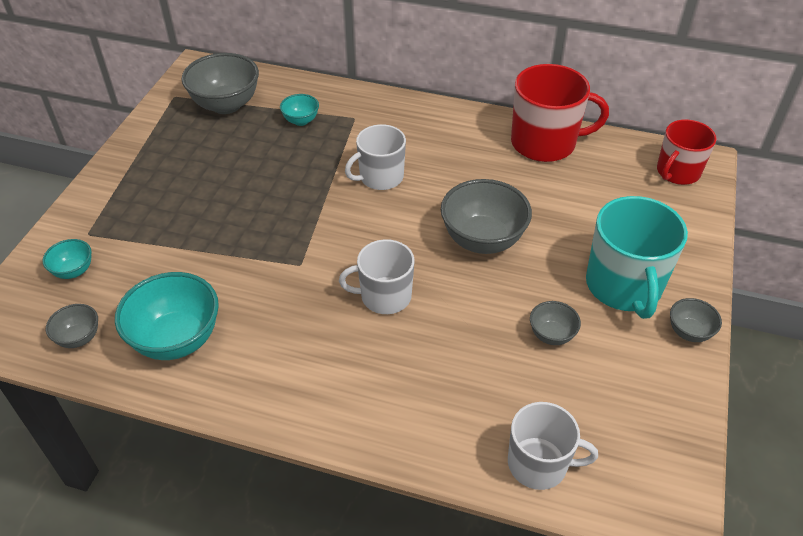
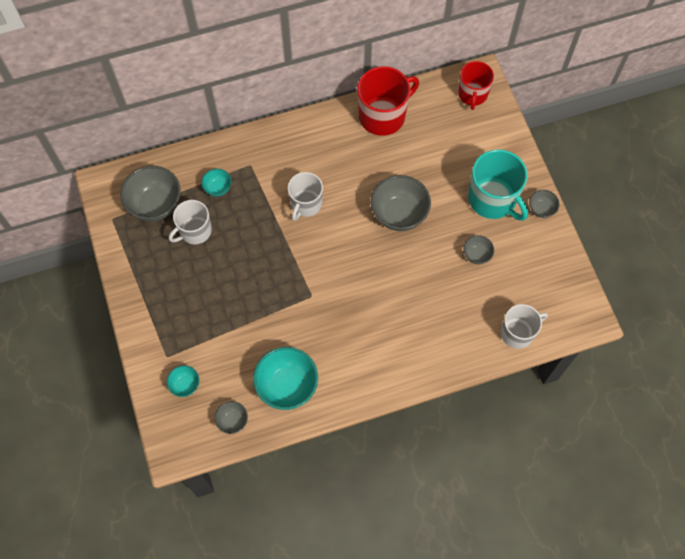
camera: 35 degrees left, 20 degrees up
(384, 296) = (374, 287): white mug -> white mug (195, 231)

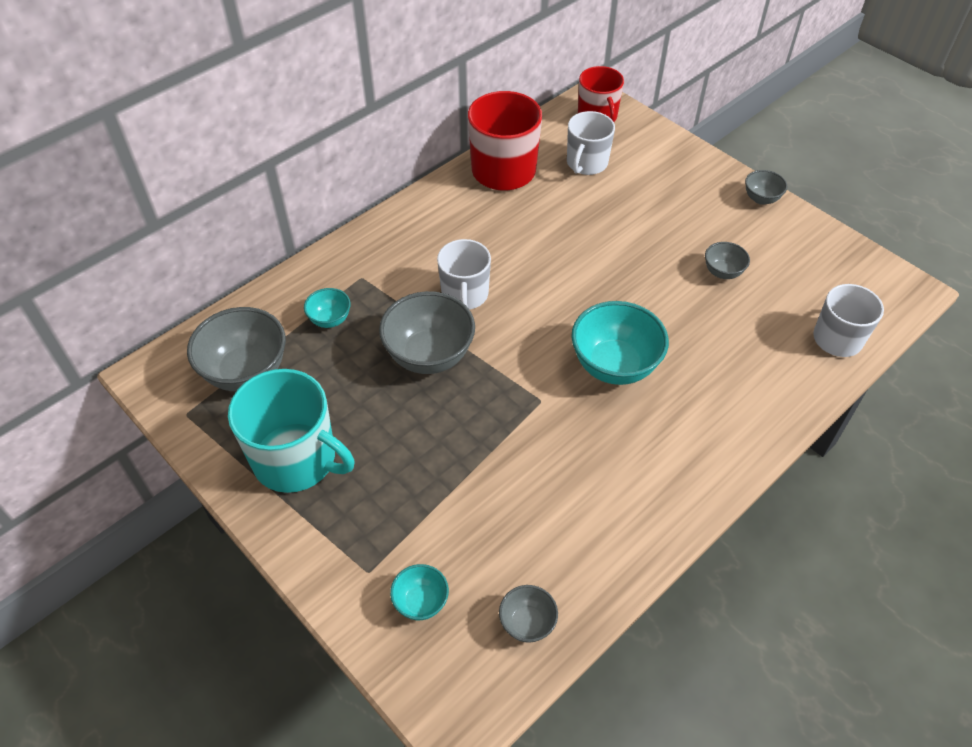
camera: 25 degrees left, 15 degrees down
(195, 231) = (323, 383): white mug -> white mug (586, 163)
(287, 386) = (580, 534): turquoise bowl -> turquoise bowl (614, 365)
(399, 214) = (595, 263): grey bowl -> grey bowl (429, 355)
(493, 199) = (697, 208): turquoise mug -> turquoise mug (296, 459)

